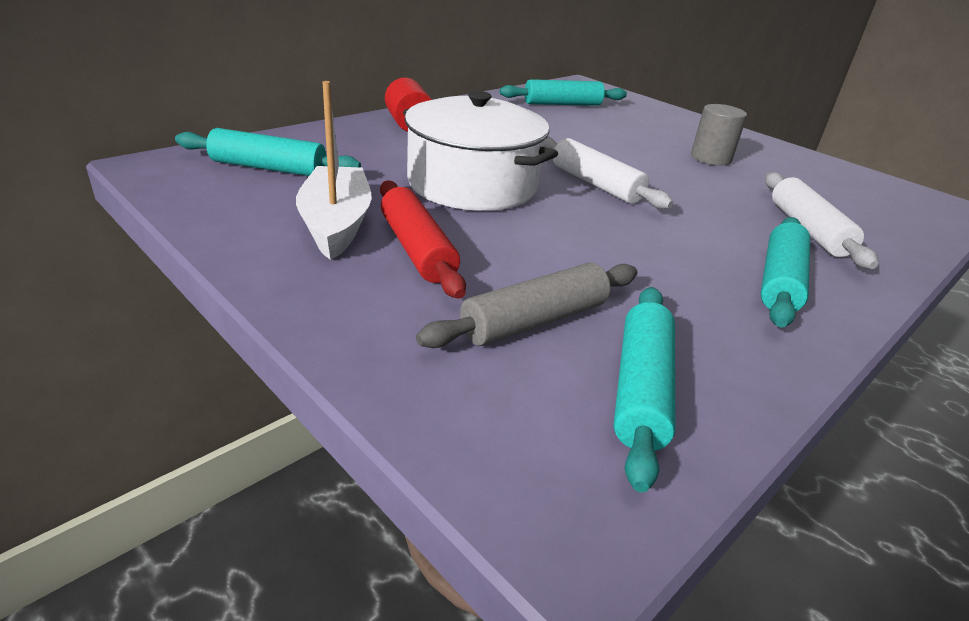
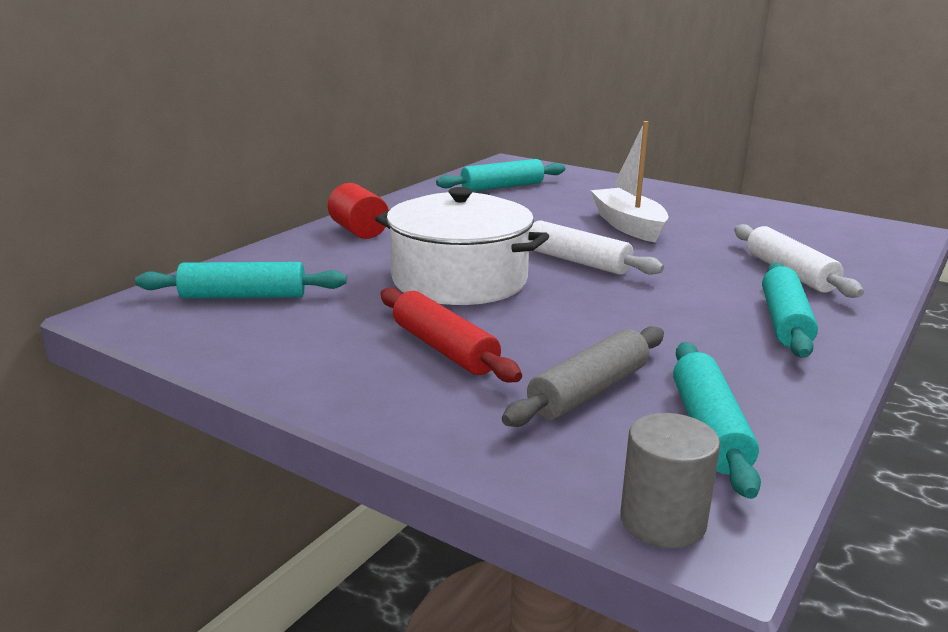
camera: 10 degrees left, 10 degrees down
(336, 224) = (350, 339): white boat -> white boat (628, 226)
(710, 158) = (673, 220): grey cylinder -> grey cylinder (663, 521)

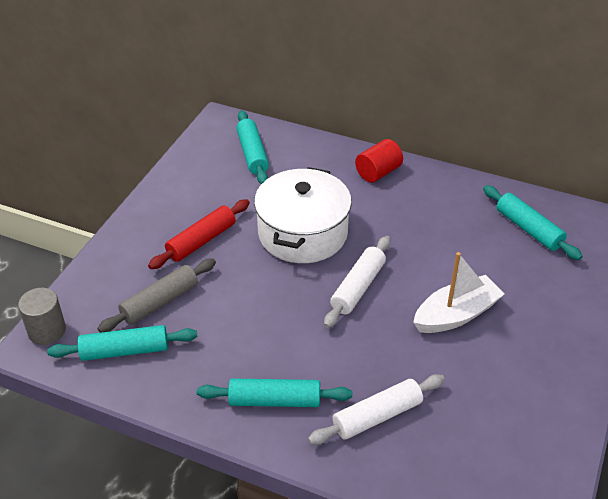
camera: 80 degrees right, 20 degrees up
(589, 391) = (160, 302): grey rolling pin -> grey rolling pin turned 75 degrees counterclockwise

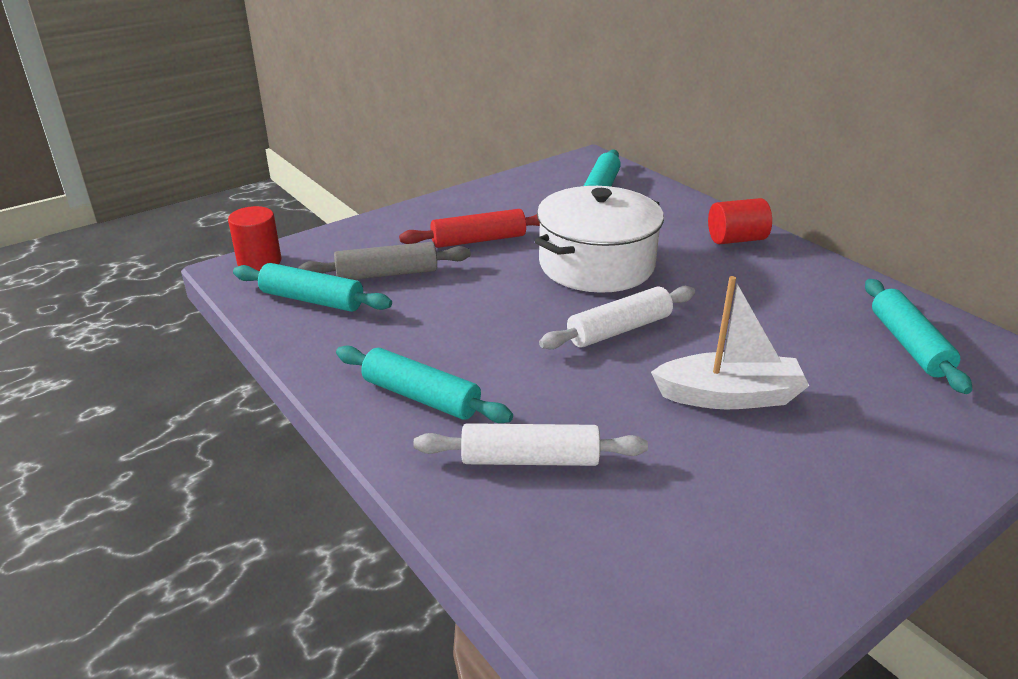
camera: 30 degrees right, 10 degrees down
(47, 331) = (259, 262): grey cylinder -> red cylinder

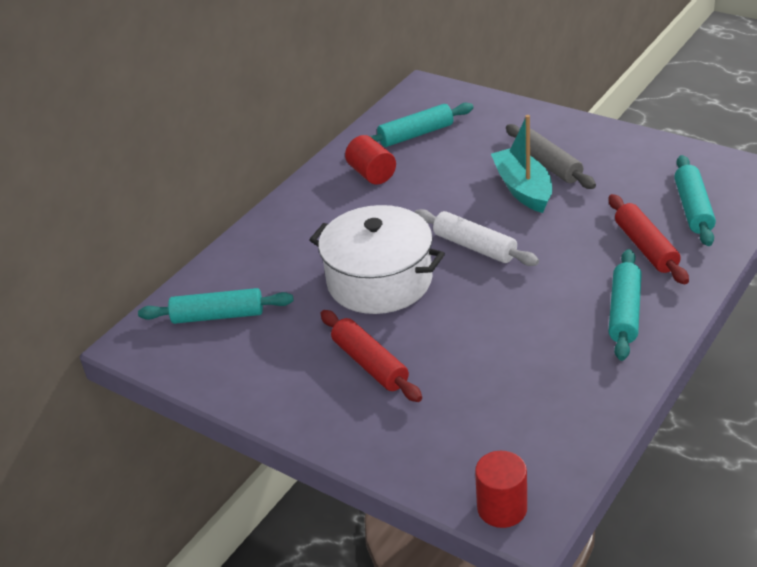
camera: 105 degrees left, 5 degrees up
(312, 300) = (544, 430): turquoise rolling pin -> turquoise rolling pin (693, 208)
(387, 274) = (469, 400): grey rolling pin -> grey rolling pin (549, 165)
(530, 459) = (645, 247): white rolling pin -> red rolling pin
(729, 396) = (523, 189): white boat -> turquoise boat
(736, 239) = (294, 219): red cylinder -> red cylinder (372, 174)

